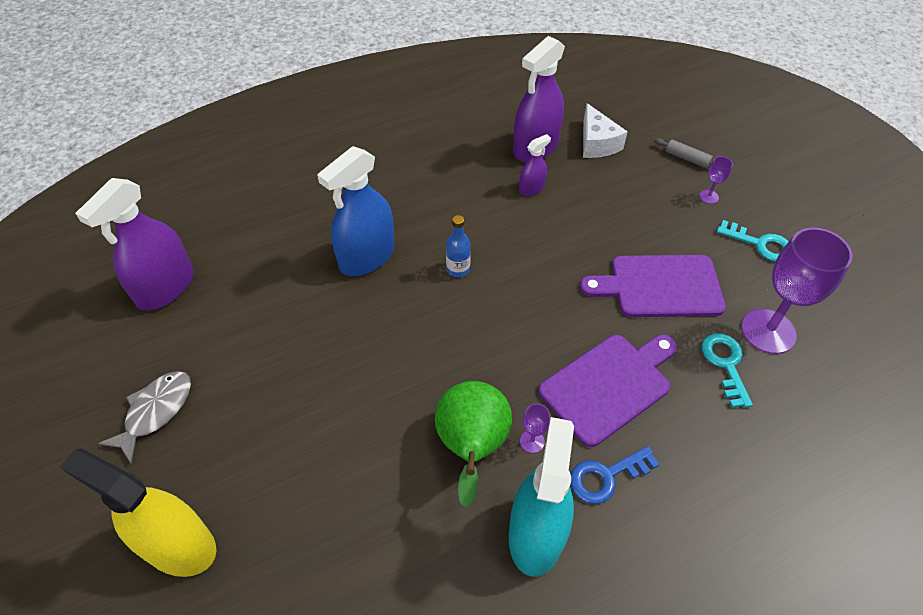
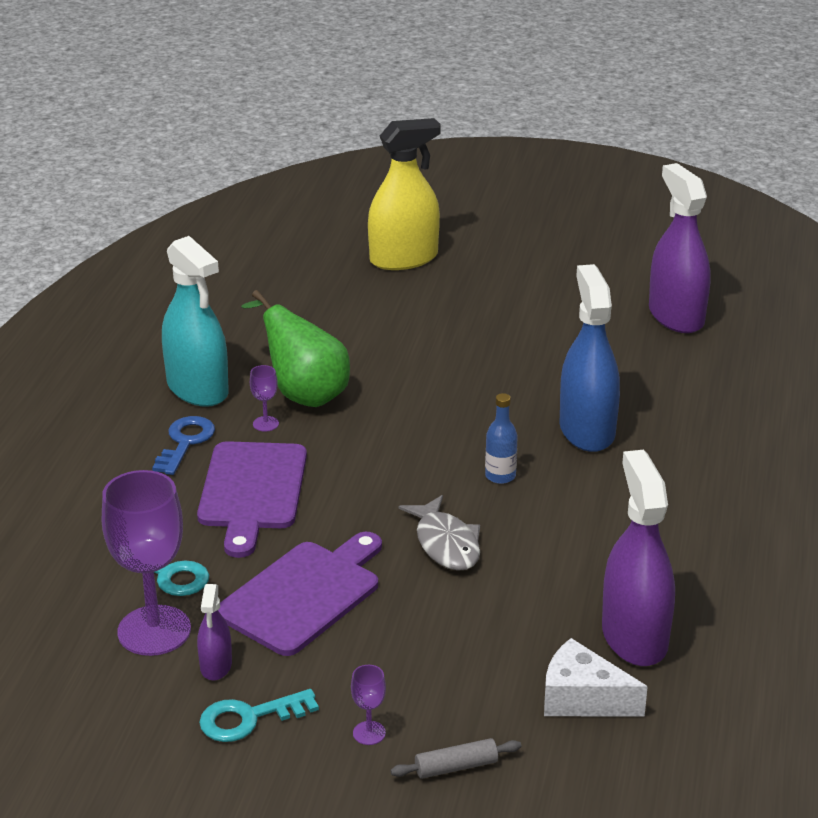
camera: 130 degrees right, 20 degrees down
(156, 412) = (533, 278): grey fish -> grey fish (446, 544)
(531, 188) = (561, 590): purple spray bottle -> purple spray bottle (216, 665)

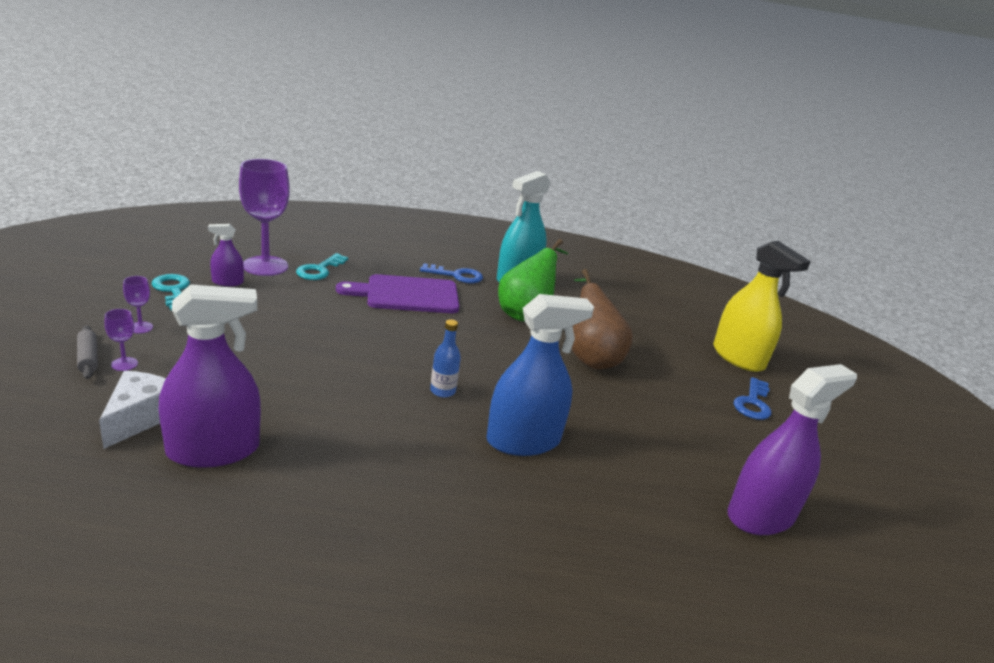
camera: 75 degrees right, 5 degrees down
(265, 424) = (485, 300): purple goblet -> purple goblet (124, 364)
(303, 594) = (294, 309): purple cutting board -> none
(414, 361) = (590, 358): none -> brown pear
(446, 544) = (350, 363): grey fish -> none
(498, 273) = (753, 403): none -> blue key

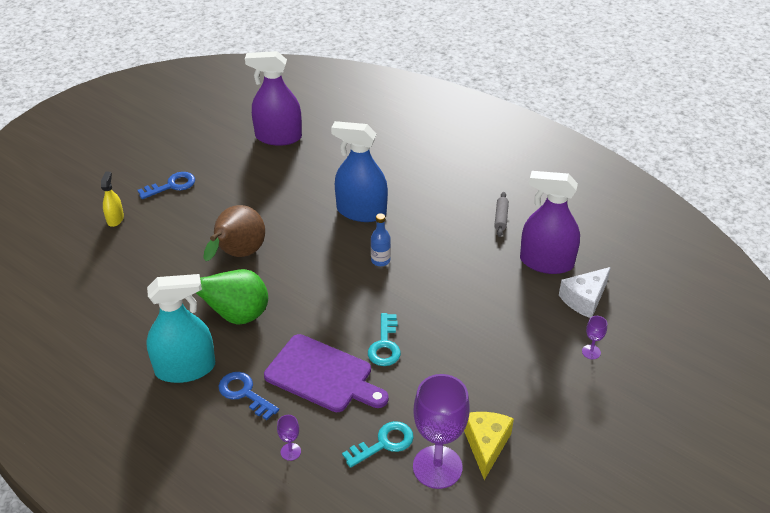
camera: 140 degrees left, 15 degrees up
(88, 358) = (616, 366): grey rolling pin -> grey rolling pin (501, 218)
(140, 327) = (575, 393): purple goblet -> purple goblet (290, 452)
(173, 290) = (540, 443): turquoise key -> turquoise key (385, 345)
(227, 282) = (486, 445): purple spray bottle -> yellow cheese
(738, 357) = (115, 219): yellow spray bottle -> yellow spray bottle, size x0.49

